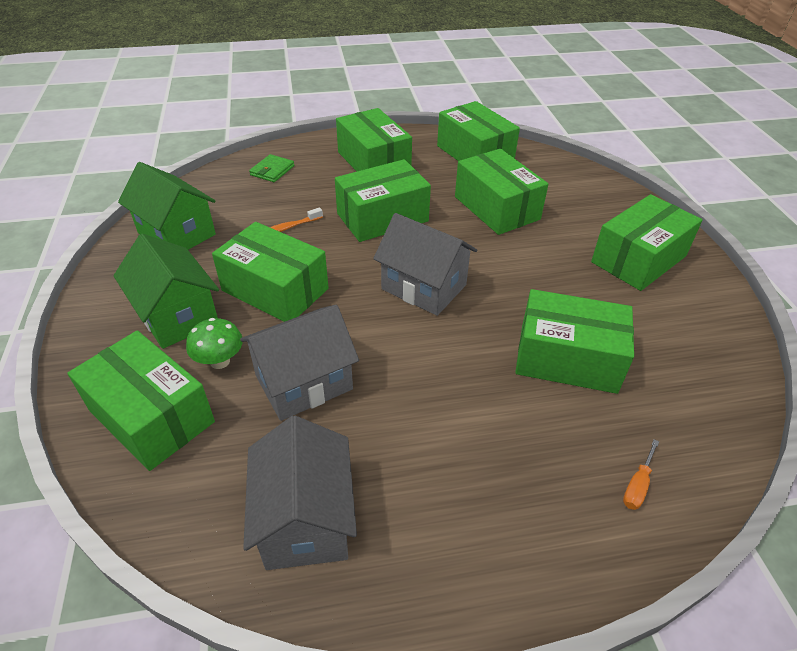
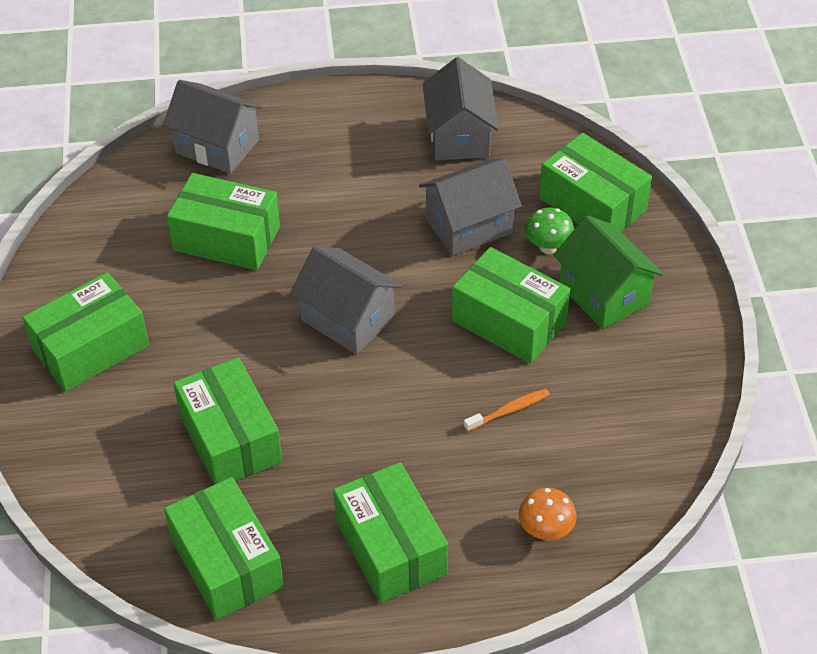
camera: 175 degrees left, 5 degrees up
(177, 234) = (644, 406): green house -> none
(272, 170) = (545, 530): green wallet -> orange mushroom
(382, 217) = (385, 426): green box -> none
(637, 485) = (217, 146): orange screwdriver -> grey house

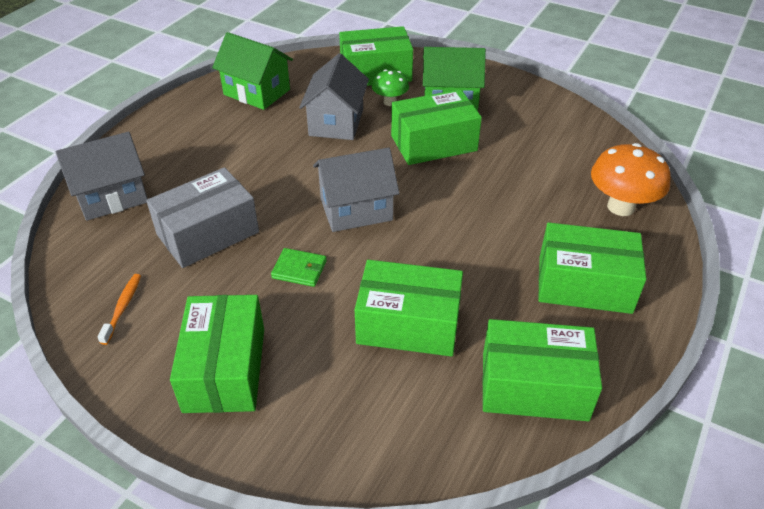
camera: 55 degrees left, 5 degrees down
(226, 238) = (208, 233): green box -> grey box
(235, 326) = (299, 269): none -> green wallet
(459, 136) = (257, 92): grey house -> green house
(509, 410) = (508, 176): orange toothbrush -> orange toothbrush (123, 307)
(545, 530) = (621, 207): orange mushroom -> orange mushroom, size x1.70

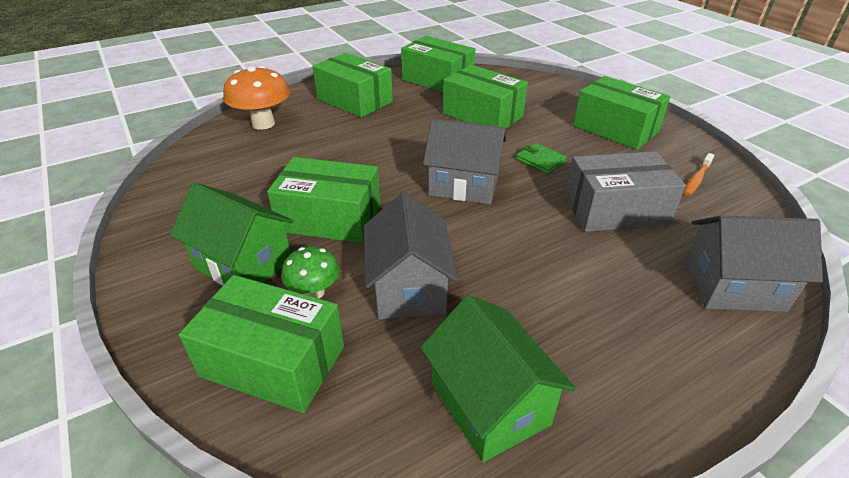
camera: 150 degrees left, 5 degrees down
(225, 369) = (615, 128): green box -> green box turned 75 degrees counterclockwise
(336, 122) = (409, 288): grey house -> grey house turned 45 degrees counterclockwise

